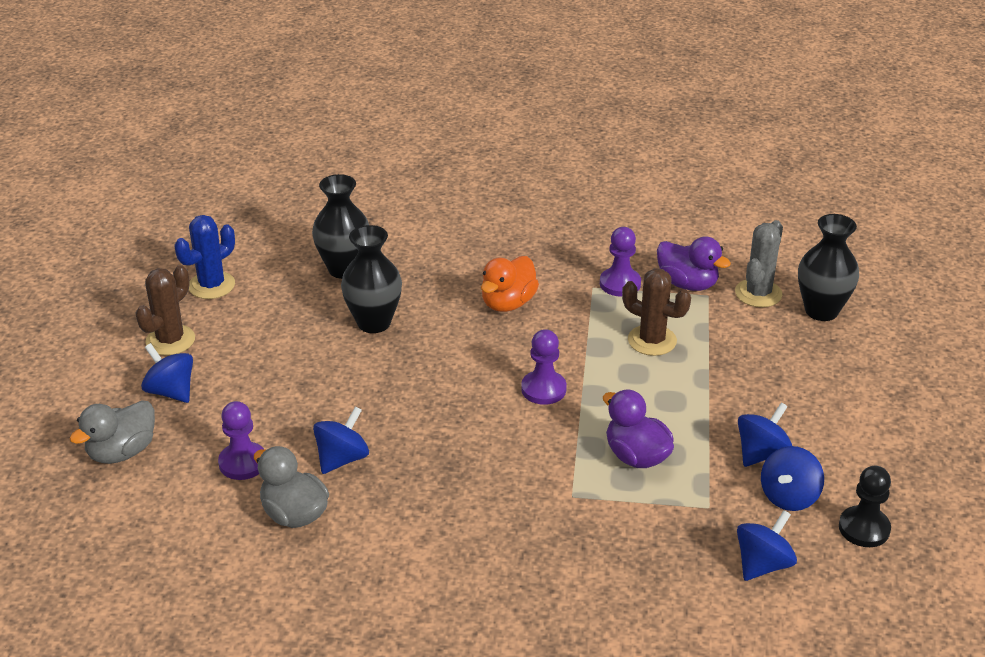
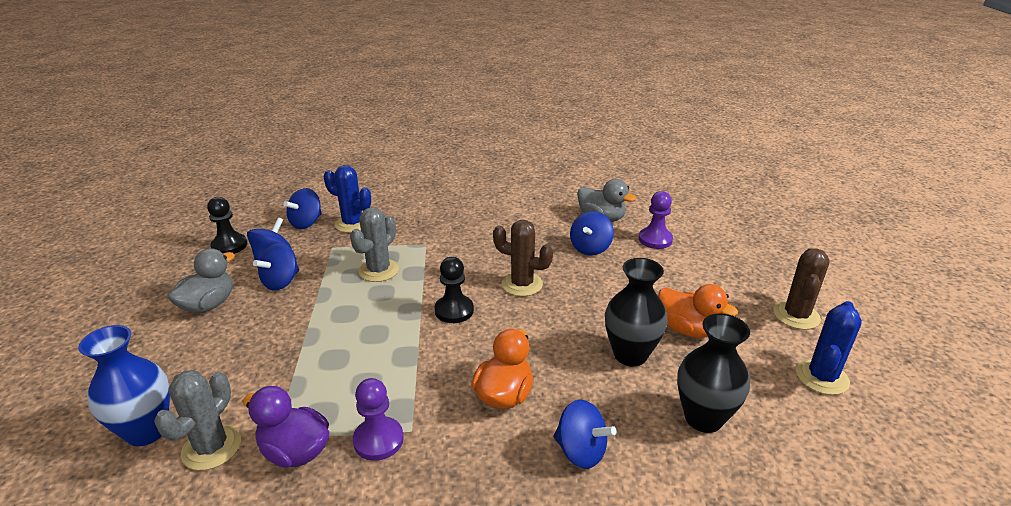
camera: 170 degrees right, 5 degrees down
(122, 452) = (740, 237): grey duck -> grey duck (208, 305)
(171, 391) = (750, 276): blue spinning top -> blue spinning top (580, 451)
(298, 339) = (687, 329): none -> orange duck
(543, 389) = (454, 310): purple pawn -> black pawn
(636, 456) = (379, 270): purple duck -> grey cactus
(652, 340) = (351, 369): brown cactus -> brown cactus (522, 284)
(687, 553) = (353, 223): none -> blue cactus
(821, 311) = (147, 431): black vase -> blue vase

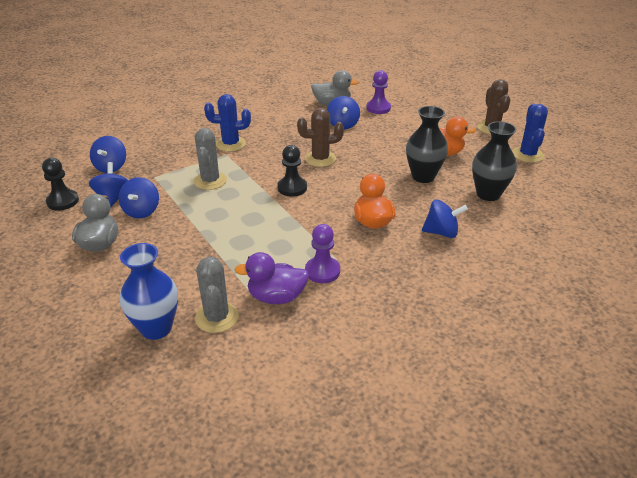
camera: 30 degrees left, 5 degrees up
(353, 223) = (151, 157): blue cactus -> blue cactus (230, 144)

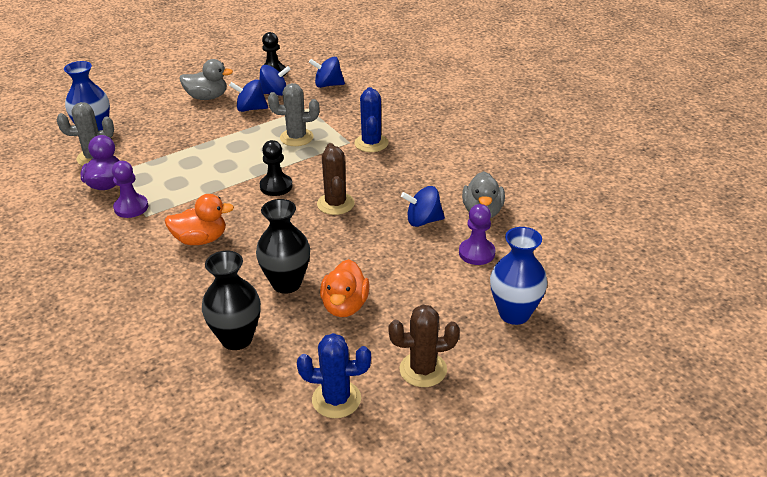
camera: 90 degrees right, 0 degrees up
(435, 100) = (514, 314): none -> blue vase
(441, 232) = (167, 289): blue spinning top -> none

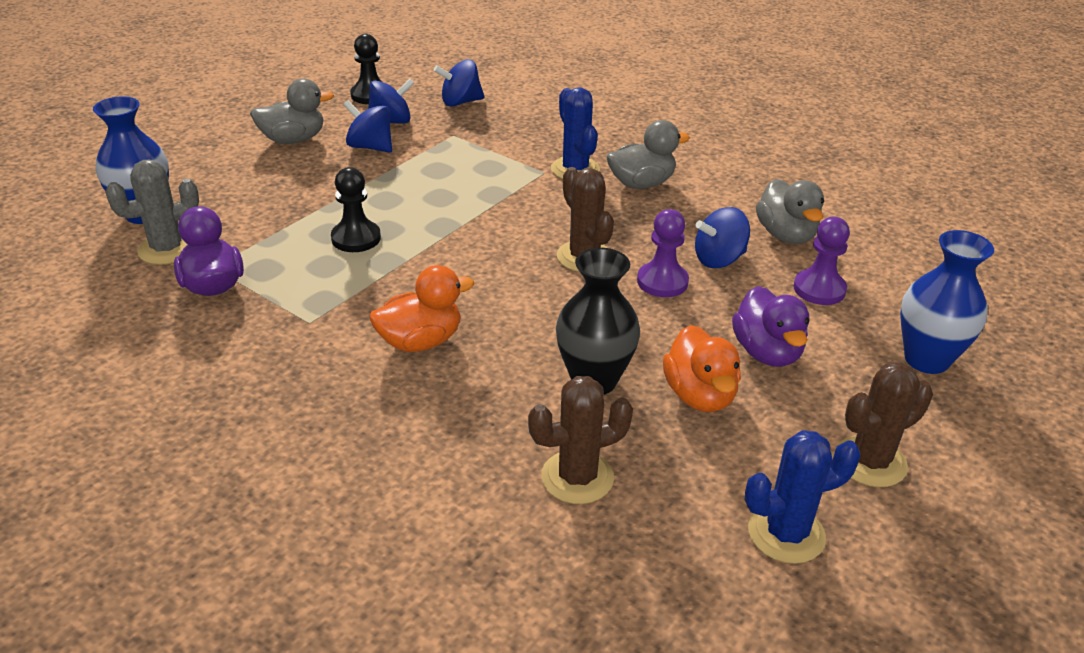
camera: 20 degrees left, 0 degrees up
(131, 207) = (277, 313): purple pawn -> purple pawn (662, 282)
(236, 338) = (577, 477): black vase -> brown cactus
(250, 109) = (370, 147): blue spinning top -> blue spinning top turned 45 degrees clockwise
(276, 186) = (482, 246): black pawn -> black pawn (356, 238)
(296, 137) = (465, 176): grey cactus -> none
(408, 288) = (767, 352): none -> purple duck
(409, 160) = (641, 184): none -> grey duck

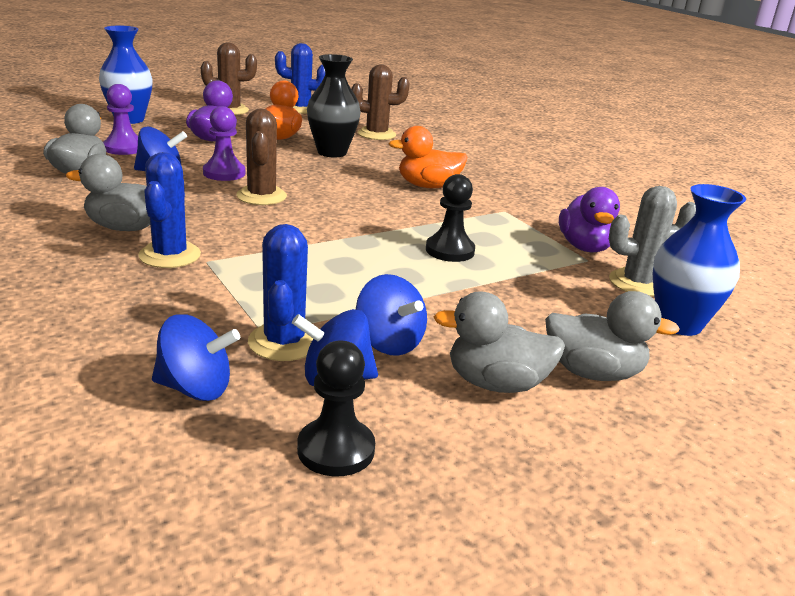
camera: 160 degrees left, 10 degrees down
(228, 160) = (593, 372): none -> grey duck
(435, 132) = (284, 342): none -> blue cactus

